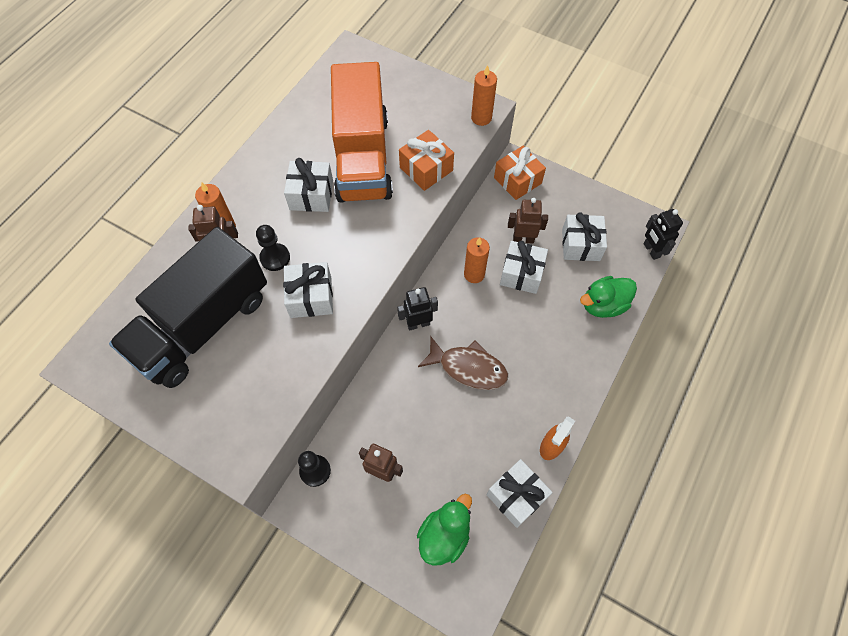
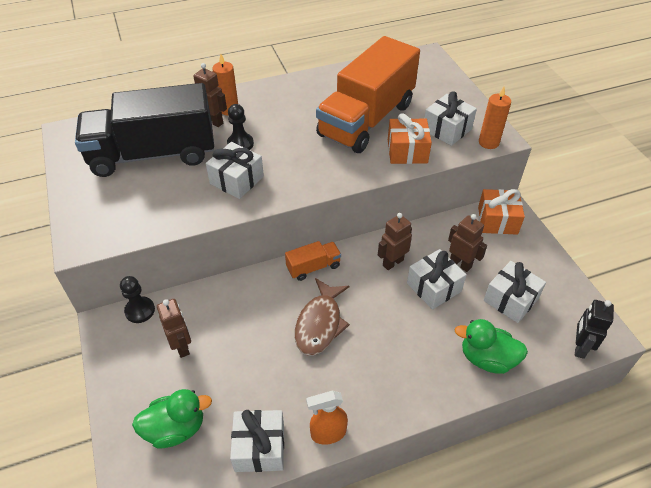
camera: 40 degrees right, 15 degrees down
(311, 195) = (305, 122): white gift -> white gift (447, 129)
(418, 324) = (313, 267): black robot -> orange truck
(468, 368) = (320, 324): brown fish -> brown fish turned 45 degrees clockwise
(474, 274) = (392, 262): orange candle -> brown robot

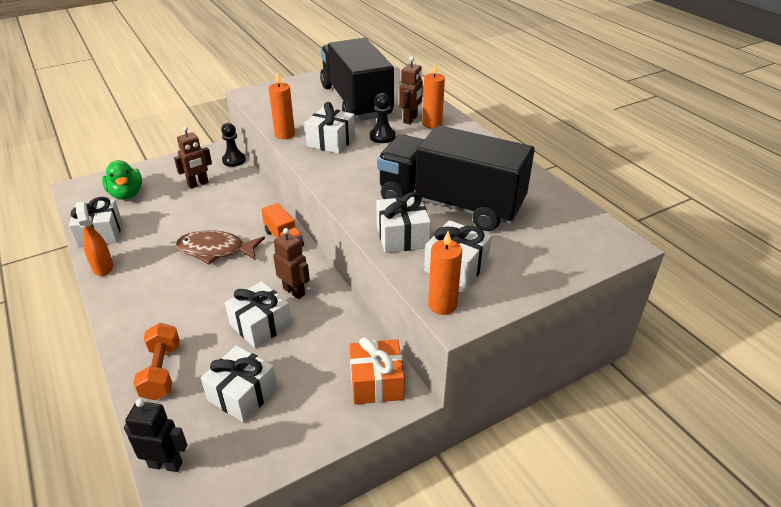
camera: 80 degrees right, 10 degrees down
(206, 215) = (284, 134): none -> orange candle
(366, 120) = (450, 204): orange truck -> black truck
(407, 151) = (402, 236): orange gift -> white gift
(460, 264) = (297, 347): brown robot -> none
(487, 359) = (161, 371): green duck -> orange dumbbell

